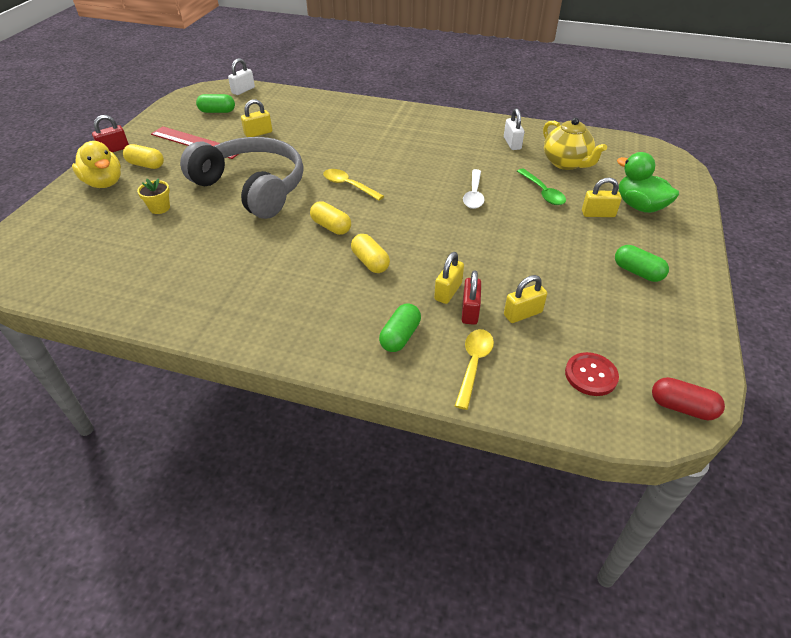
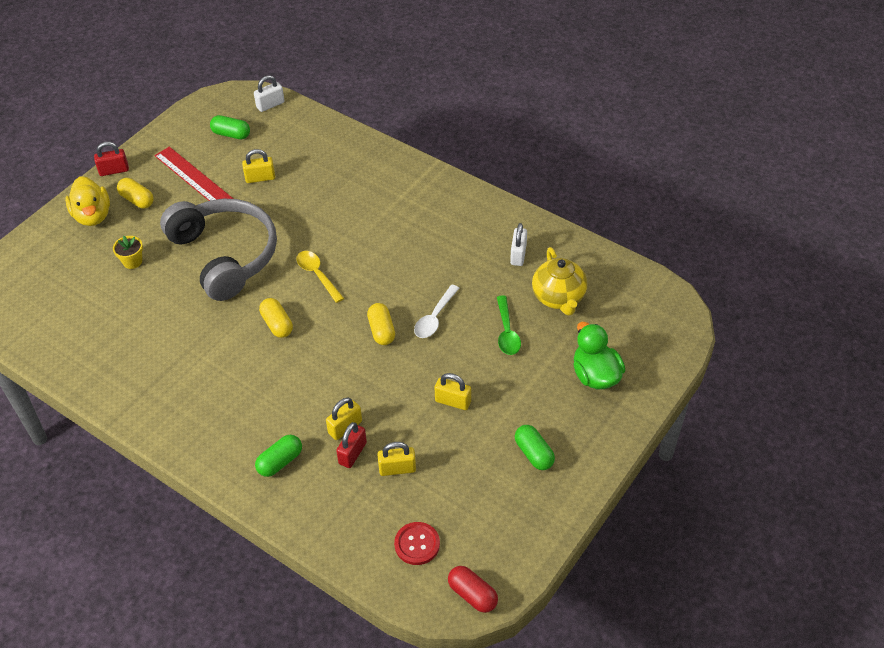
camera: 20 degrees right, 5 degrees up
(370, 262) = (293, 376): yellow capsule -> yellow capsule (381, 331)
(473, 364) = (326, 506): yellow spoon -> none
(598, 214) = (545, 374): yellow padlock -> yellow padlock (453, 401)

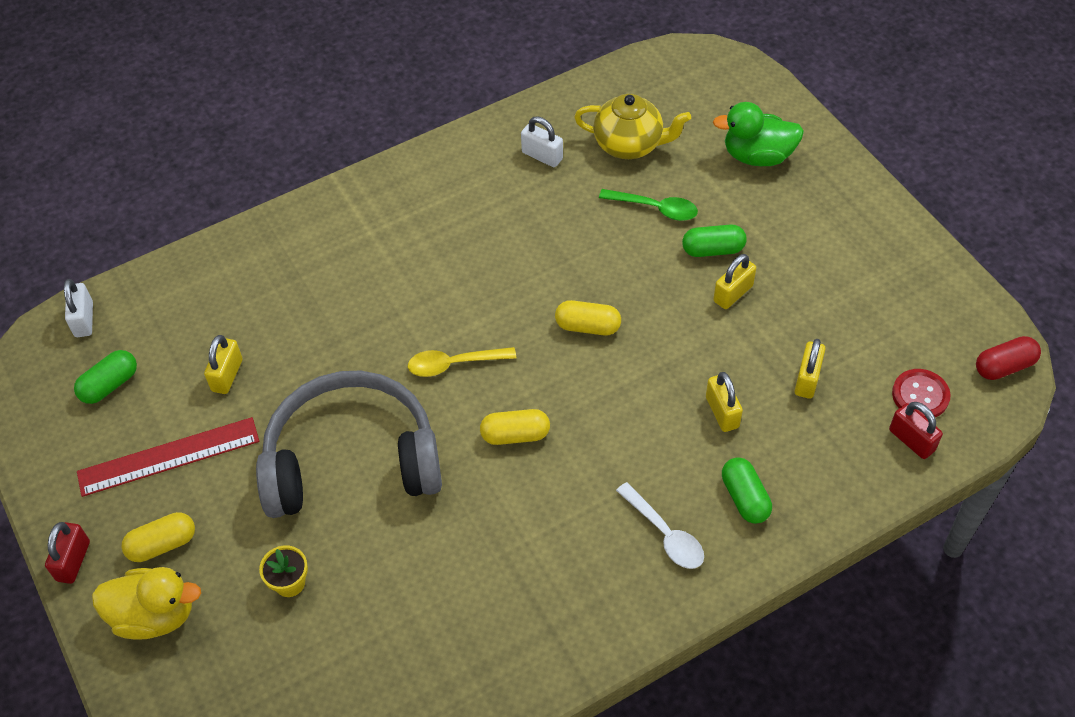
camera: 65 degrees left, 5 degrees up
(352, 453) = (765, 417): red padlock -> red padlock (911, 440)
(435, 318) = (596, 267): white spoon -> white spoon (665, 534)
(534, 453) = (840, 247): green capsule -> green capsule (713, 249)

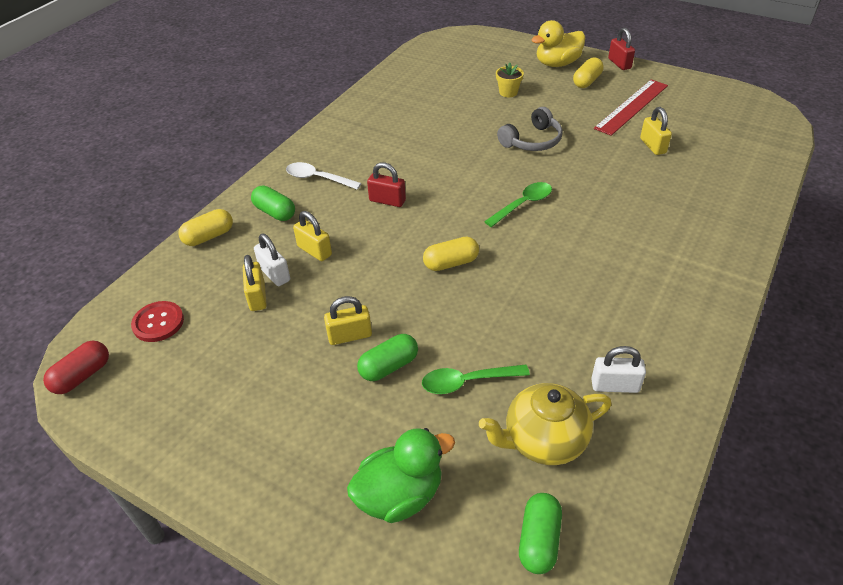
camera: 150 degrees right, 10 degrees down
(84, 320) = (774, 136): white padlock -> white padlock (274, 274)
(110, 385) = (709, 118): green capsule -> green capsule (538, 540)
(352, 460) = (532, 141): grey headphones -> grey headphones, size x0.51
(454, 364) = (523, 204): yellow spoon -> green spoon
(515, 435) = (447, 186): yellow capsule -> yellow capsule (209, 237)
(733, 293) = (350, 336): yellow padlock -> yellow padlock turned 60 degrees clockwise
(911, 440) = (160, 289): red padlock -> red padlock (387, 201)

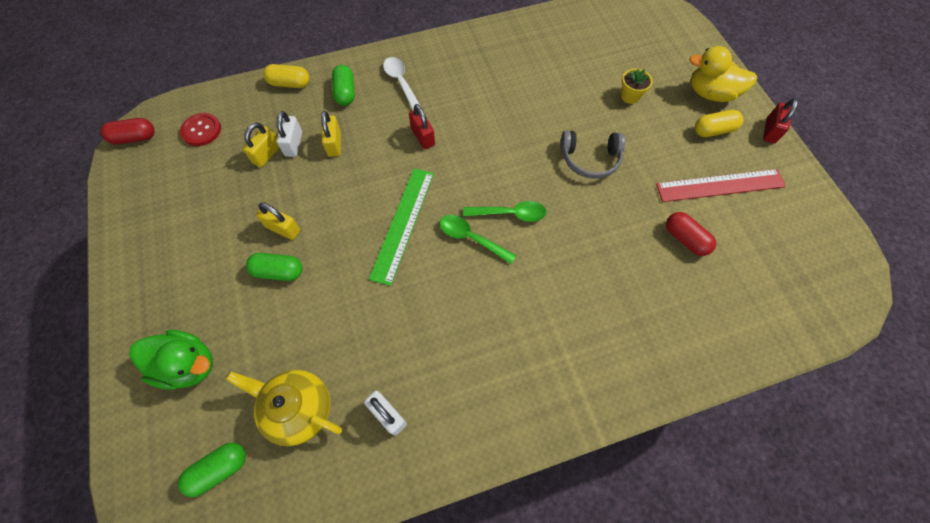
camera: 40 degrees right, 20 degrees up
(451, 263) = (403, 224): yellow capsule -> green ruler
(467, 382) = (307, 325): green spoon -> green spoon (471, 238)
(652, 146) = (685, 239): yellow padlock -> red capsule

